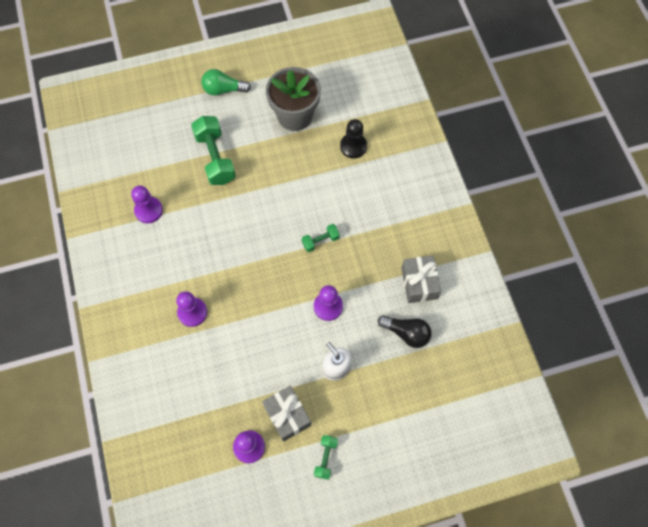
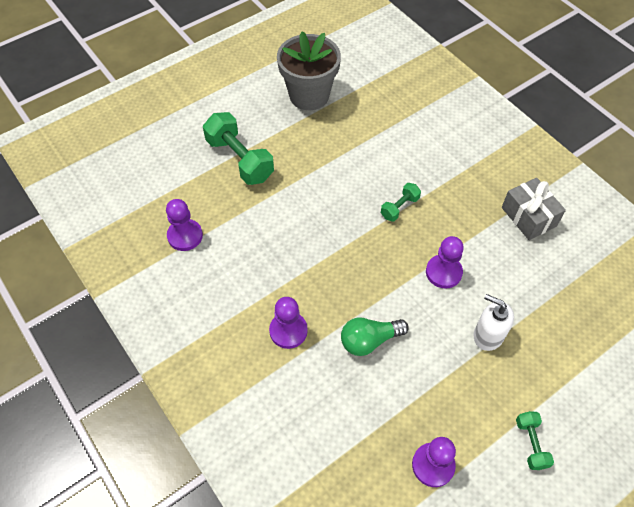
camera: 20 degrees left, 10 degrees down
(223, 90) = (218, 92): green light bulb -> green light bulb (369, 340)
(287, 415) = (460, 410): grey gift -> none
(353, 146) = (386, 106): black pawn -> none
(406, 333) = (544, 272): black light bulb -> none

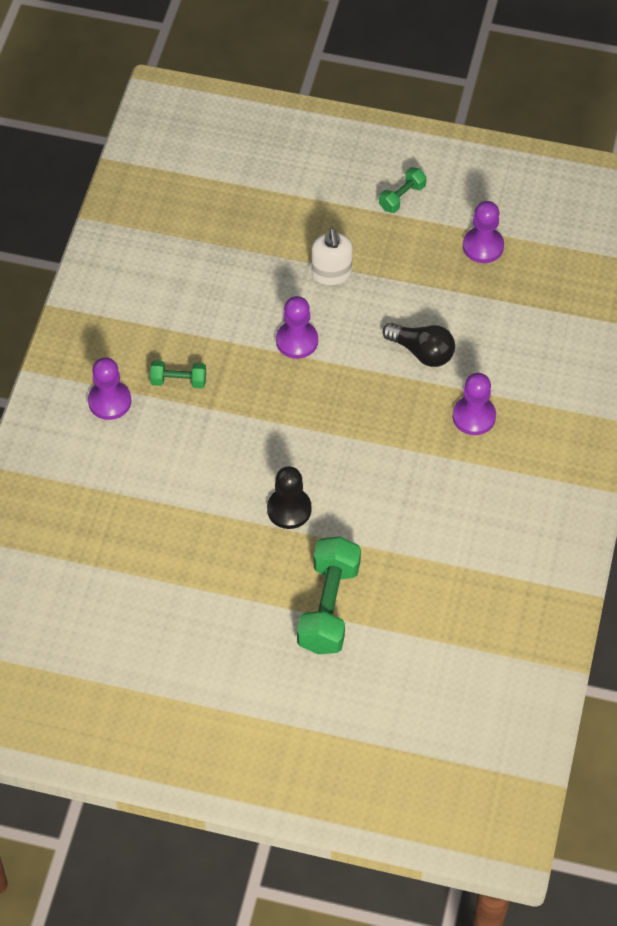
camera: 130 degrees left, 0 degrees up
(185, 236) = (466, 578): purple pawn -> purple pawn (109, 401)
(309, 95) = (172, 611): grey flower pot -> none
(320, 183) = (289, 509): none -> black pawn
(369, 340) = (422, 352): green light bulb -> black light bulb
(399, 207) = (254, 420): green dumbbell -> green dumbbell (178, 381)
(528, 217) = (165, 312): grey gift -> none

